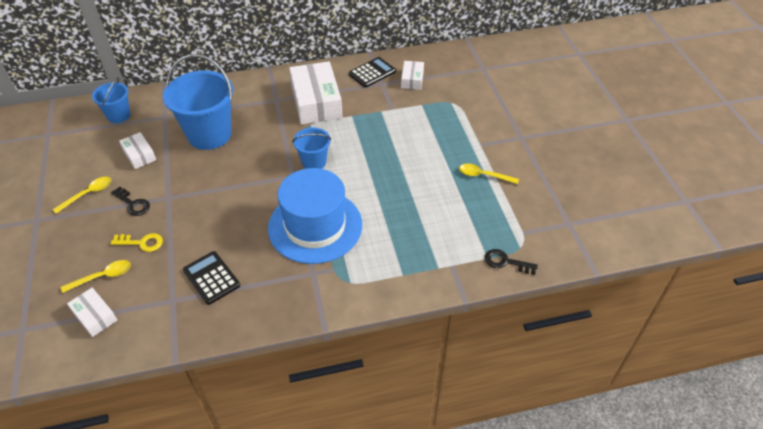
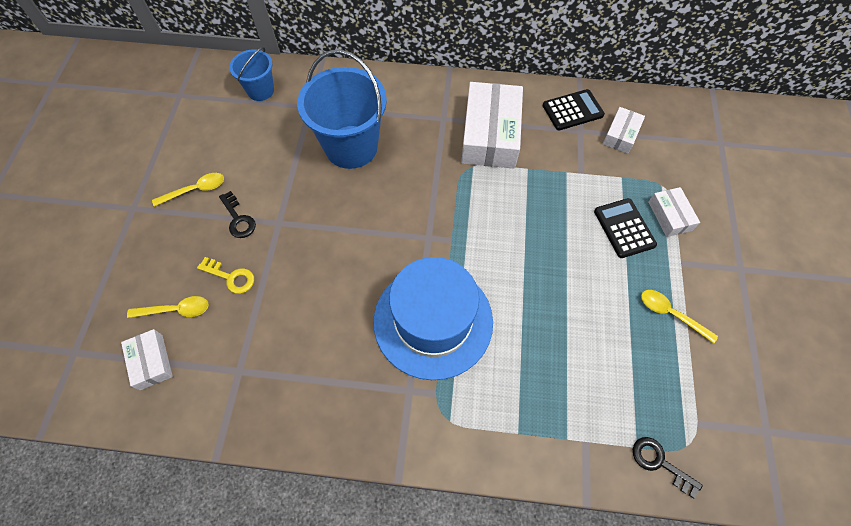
camera: 20 degrees right, 15 degrees up
(139, 155) = (266, 152): white box -> white box (670, 216)
(211, 278) = (291, 354): black calculator -> black calculator (624, 228)
(314, 162) = (460, 224): blue bucket -> none

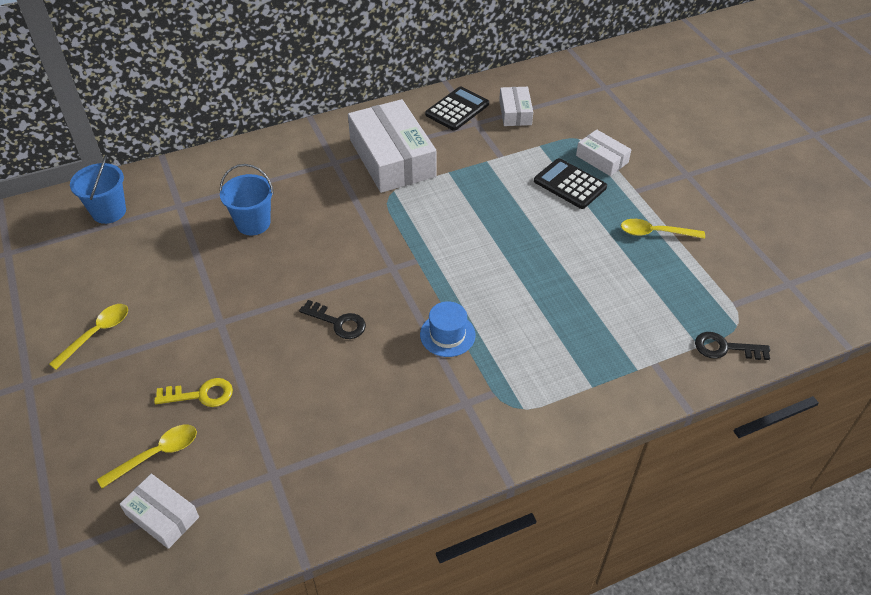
camera: 30 degrees left, 15 degrees down
(238, 219) = (170, 339): black key -> black key (337, 322)
(351, 147) = (253, 223): blue bucket -> blue bucket, size x0.54
(433, 321) = (447, 335): blue hat -> blue hat, size x0.41

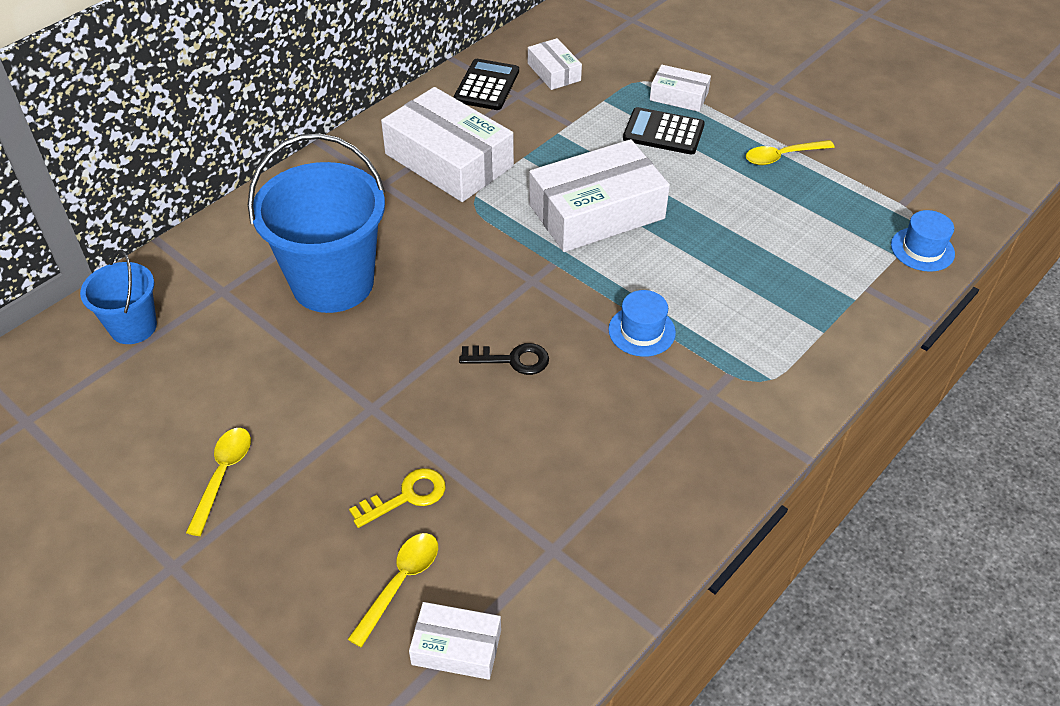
camera: 25 degrees left, 0 degrees up
(253, 223) = (332, 282): blue bucket -> blue bucket, size x1.86
(475, 231) = (596, 211): none -> white box
(725, 348) = (922, 249): black key -> blue hat

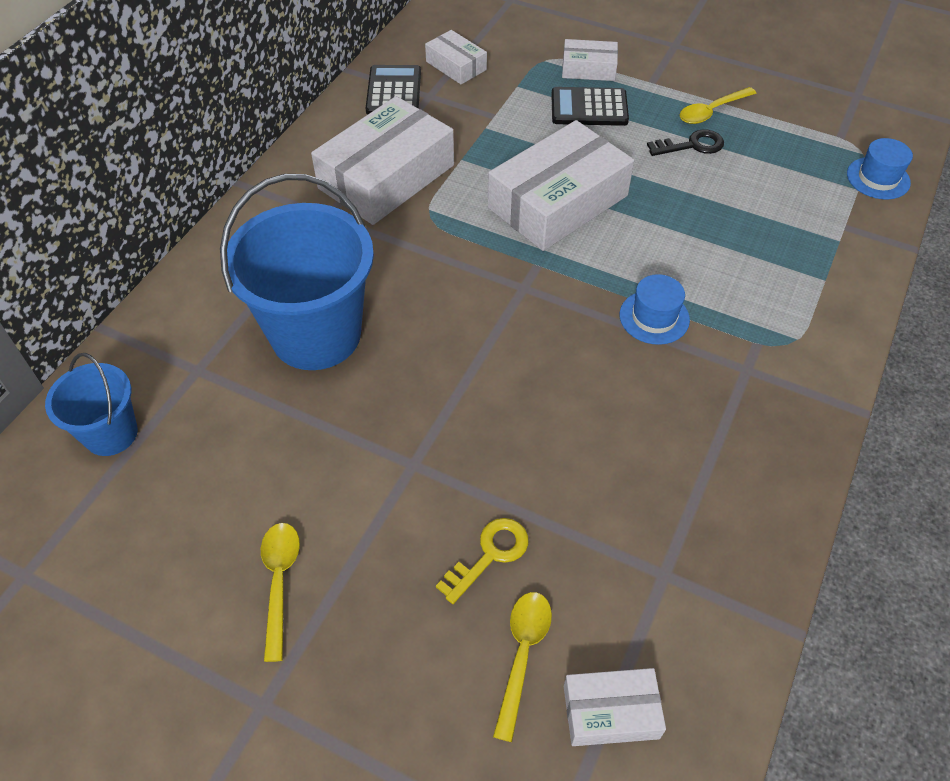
camera: 15 degrees left, 5 degrees up
(449, 160) = (386, 177): white box -> white box turned 75 degrees counterclockwise
(511, 360) = (537, 377): black key -> black key (691, 145)

